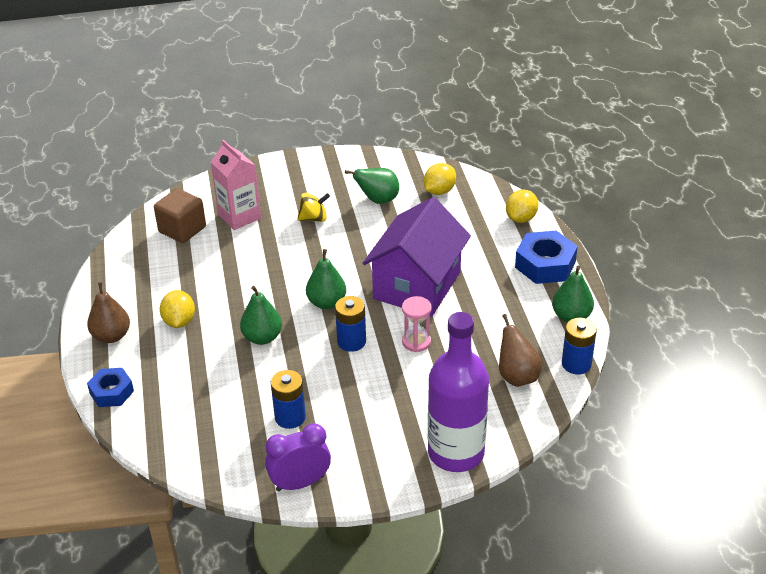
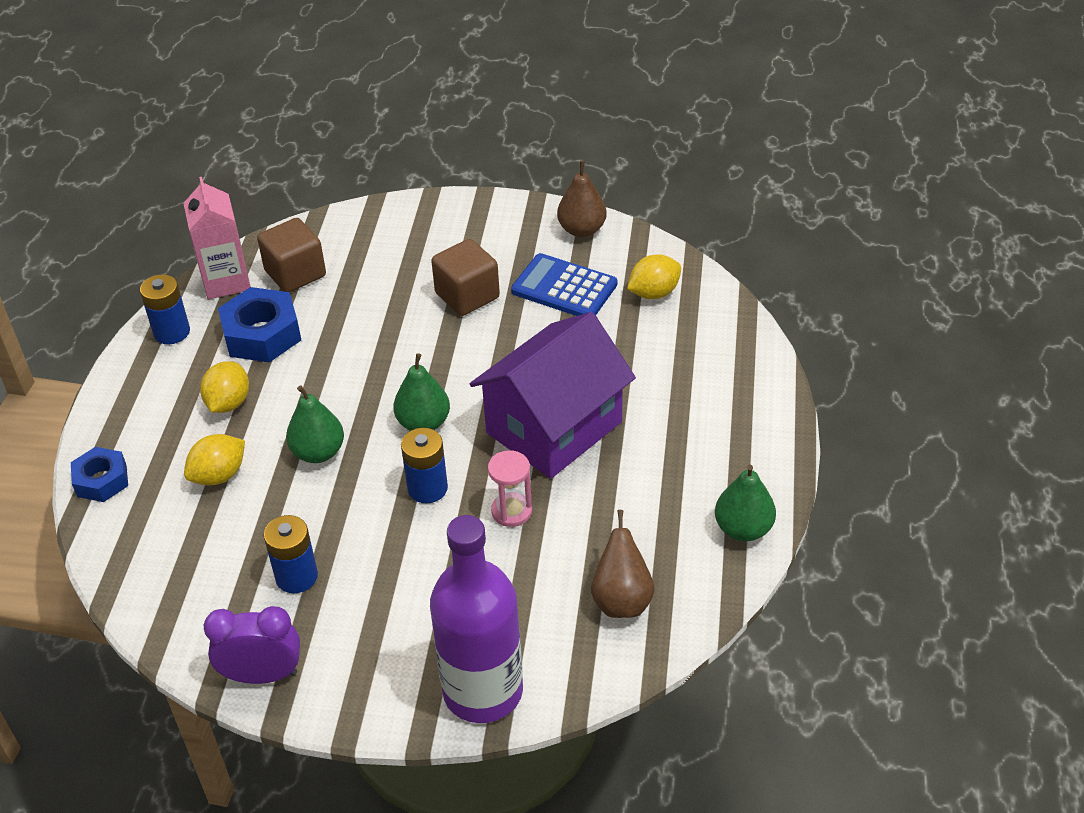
camera: 20 degrees right, 5 degrees up
(111, 336) = (139, 402): brown pear -> brown pear (582, 230)
(239, 216) = (375, 271): pink carton -> pink carton (226, 281)
(313, 218) = (467, 296): yellow spinning top -> brown cube
(378, 200) = (564, 288): green pear -> blue calculator
(521, 218) = (746, 360): yellow lemon -> yellow lemon (219, 475)
(545, 264) = (745, 439): blue nut -> blue nut (262, 334)
(576, 364) = (714, 604): blue battery -> blue battery (172, 332)

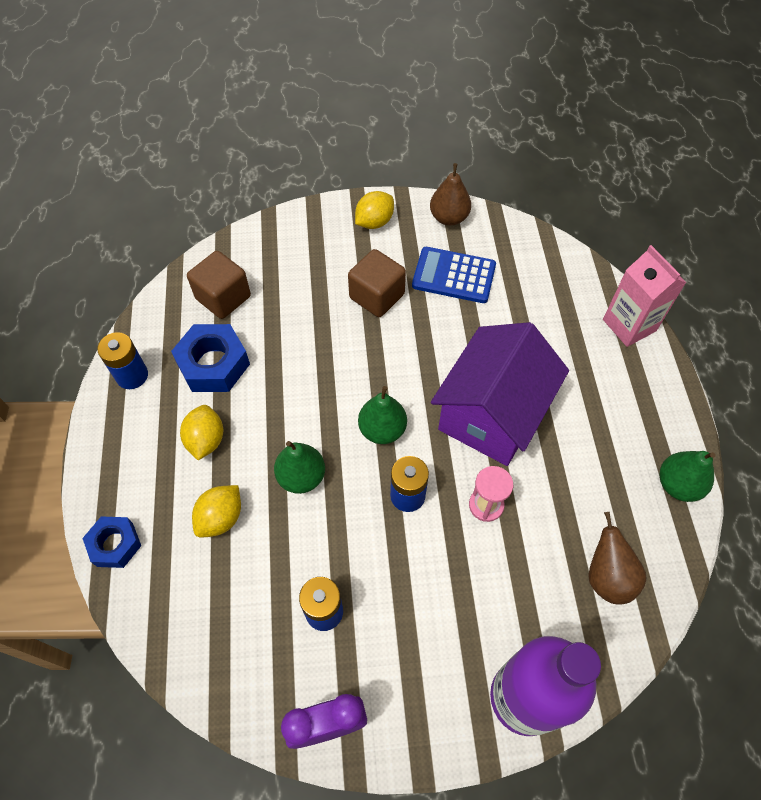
camera: 15 degrees left, 15 degrees up
(226, 281) = (165, 315): pink carton -> pink carton (629, 325)
(653, 293) = (527, 269): yellow lemon -> yellow lemon (374, 222)

